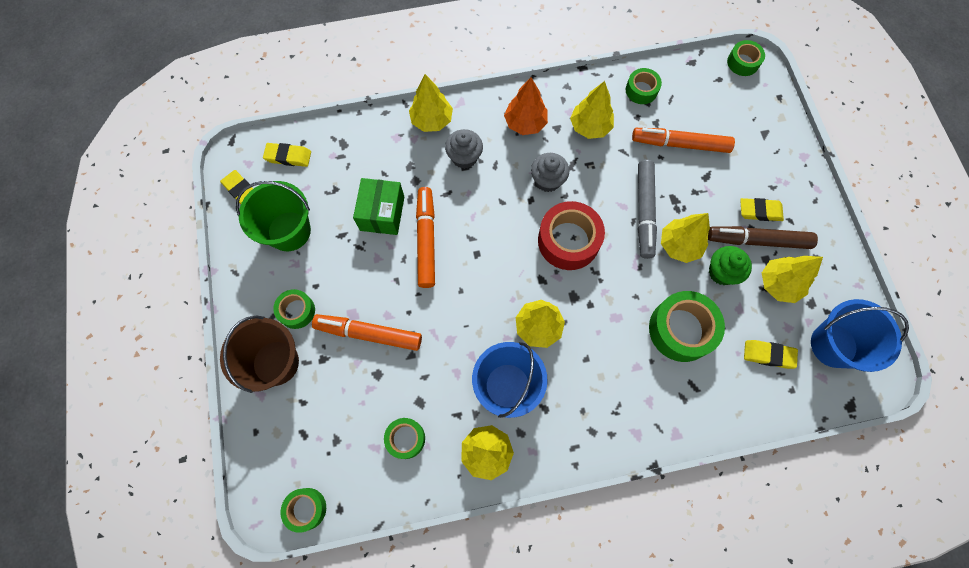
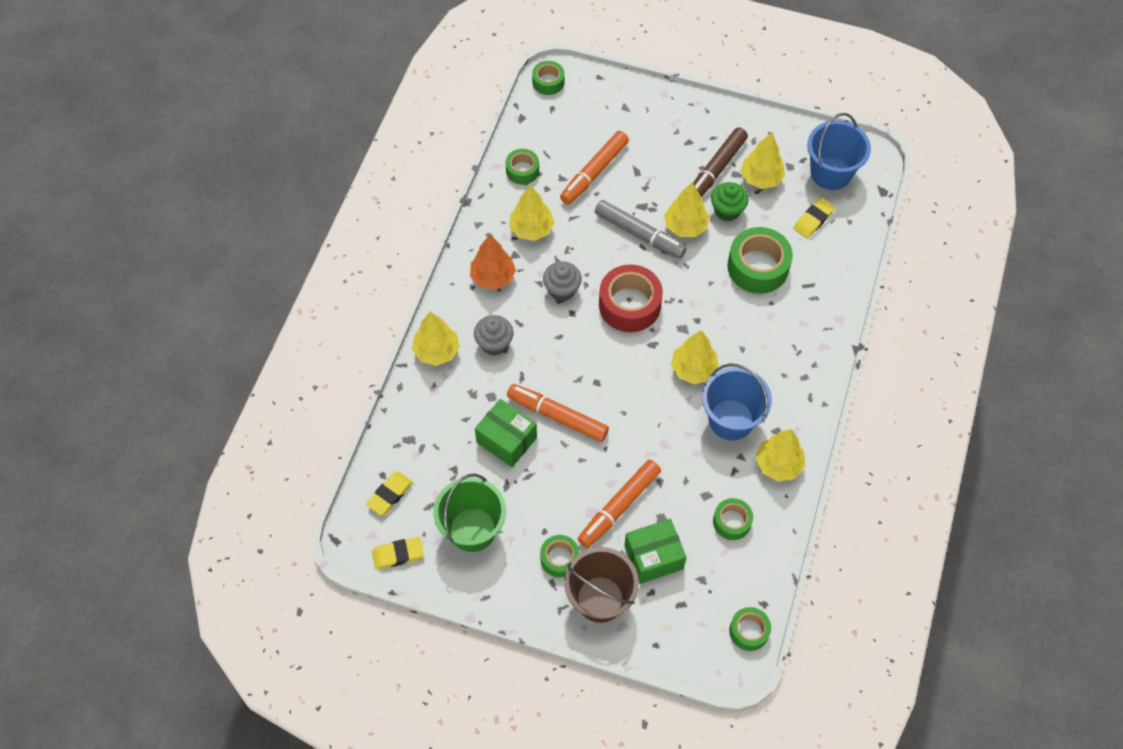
camera: 60 degrees left, 10 degrees down
(336, 387) = (653, 557): none -> green box
(760, 211) = (692, 153): yellow eraser -> none

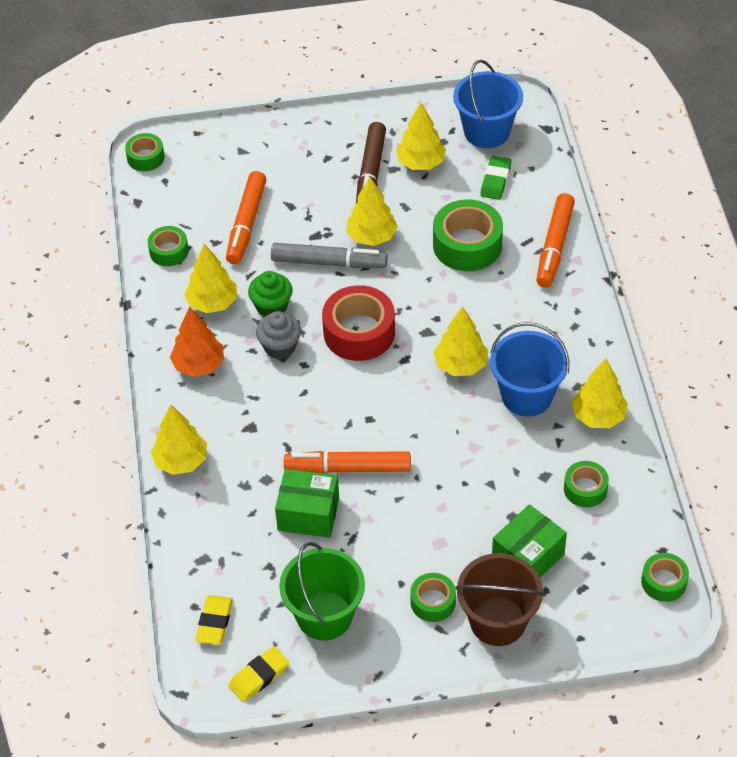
camera: 25 degrees left, 10 degrees down
(494, 343) = (239, 427): grey cupcake -> none
(619, 507) = (464, 526): orange marker -> orange marker (554, 246)
(727, 210) = (405, 205): green cupcake -> green cupcake (272, 307)
(813, 220) = (495, 180): yellow eraser -> green eraser

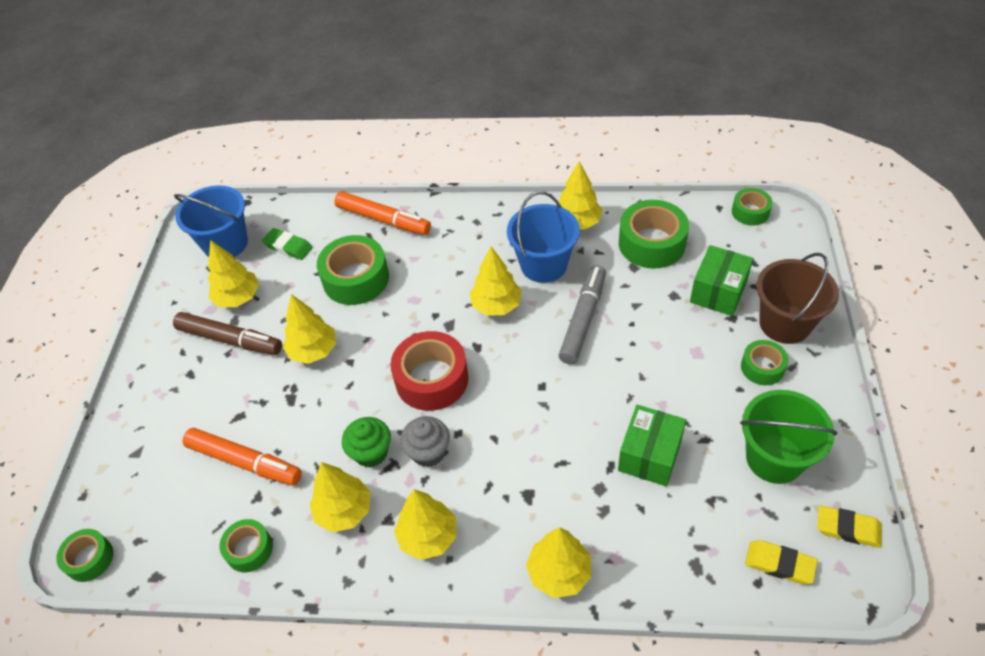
camera: 75 degrees left, 0 degrees up
(199, 365) = (428, 537): orange tree -> yellow tree
(259, 676) = (848, 528): yellow eraser -> yellow eraser turned 45 degrees counterclockwise
(329, 263) = (332, 392): grey marker -> grey marker (583, 319)
(348, 468) = (598, 412): orange marker -> none
(528, 557) = (718, 292): green box -> green box turned 60 degrees clockwise
(585, 489) = (651, 243): green tape -> green tape, size x1.77

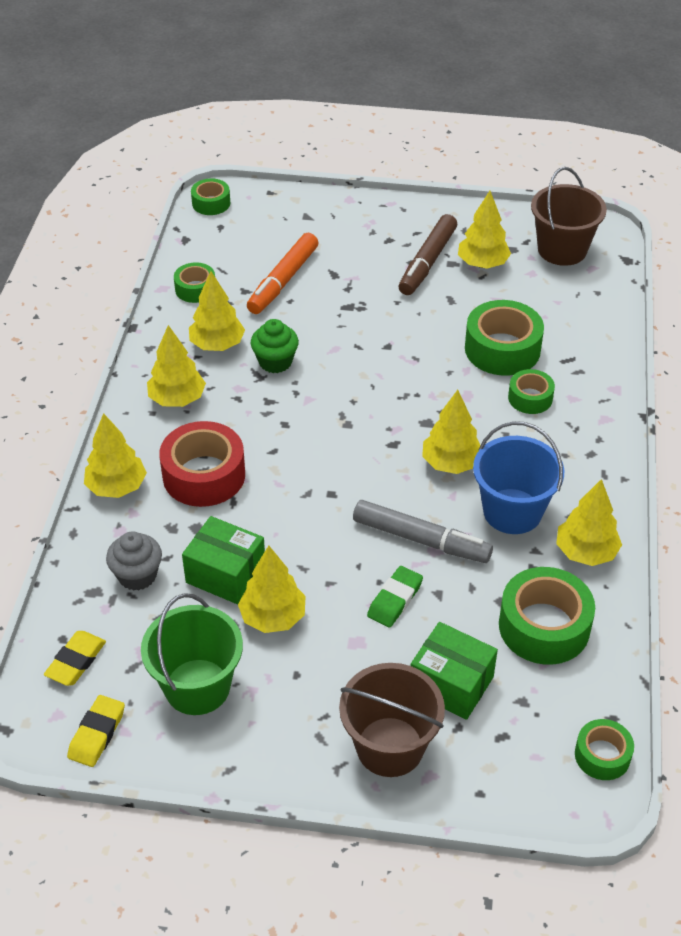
camera: 90 degrees right, 5 degrees down
(225, 244) = (562, 250): blue bucket -> brown bucket
(288, 247) = (555, 296): green eraser -> green eraser (395, 600)
(313, 351) = (405, 320): yellow tree -> yellow tree (273, 617)
(383, 220) = (596, 371): orange marker -> none
(428, 452) = (267, 401): grey cupcake -> grey cupcake (137, 575)
(432, 379) = (355, 406): red tape -> red tape (204, 475)
(762, 367) = (324, 705): green tape -> green tape (530, 398)

